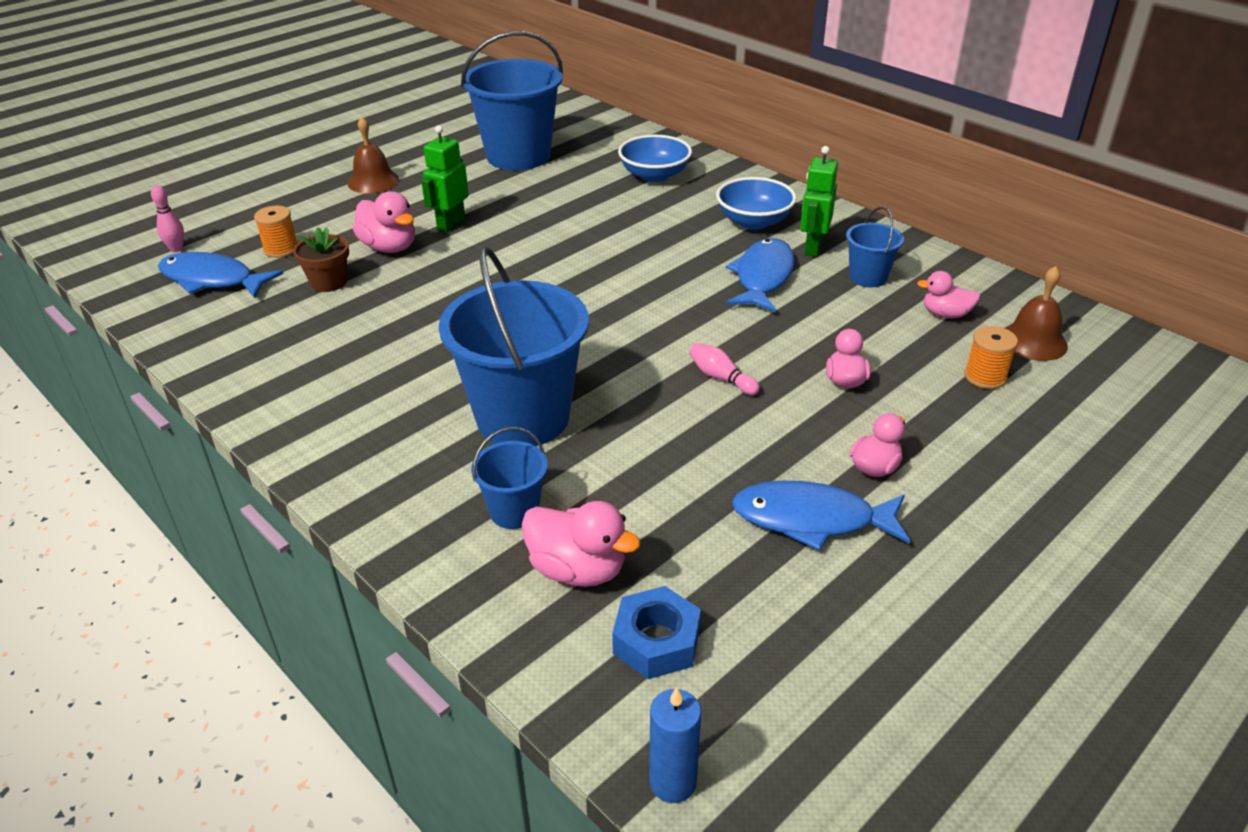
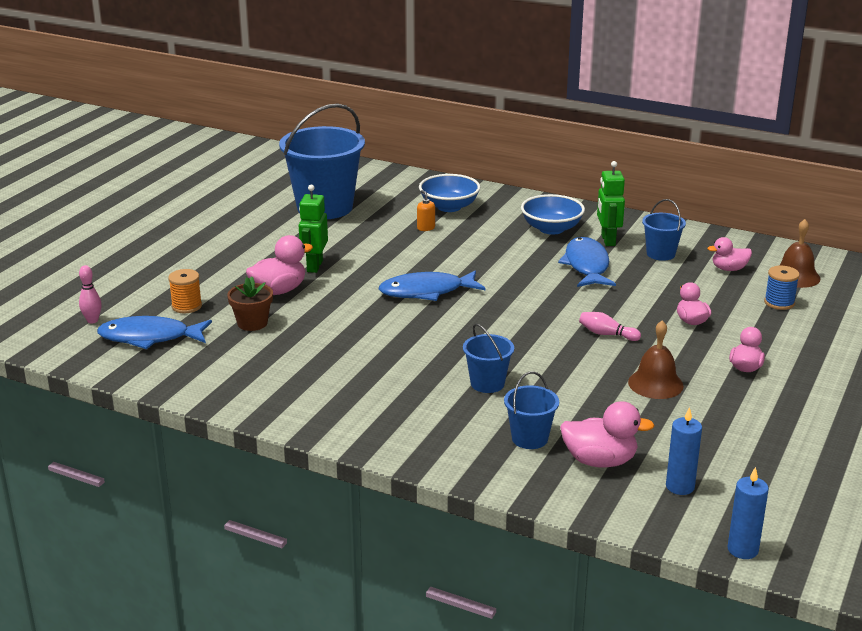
camera: 20 degrees left, 10 degrees down
(373, 181) = (217, 244): brown bell -> brown bell (655, 384)
(389, 247) = (279, 290): pink duck -> pink duck turned 60 degrees counterclockwise
(523, 417) = (487, 383): blue bucket -> blue bucket, size x0.47
(608, 197) = (426, 228): none -> orange soap dispenser
(656, 641) = (680, 486): blue nut -> blue candle
(811, 519) = (726, 404): blue fish -> blue fish (426, 292)
(985, 377) = (779, 303): orange spool -> blue spool

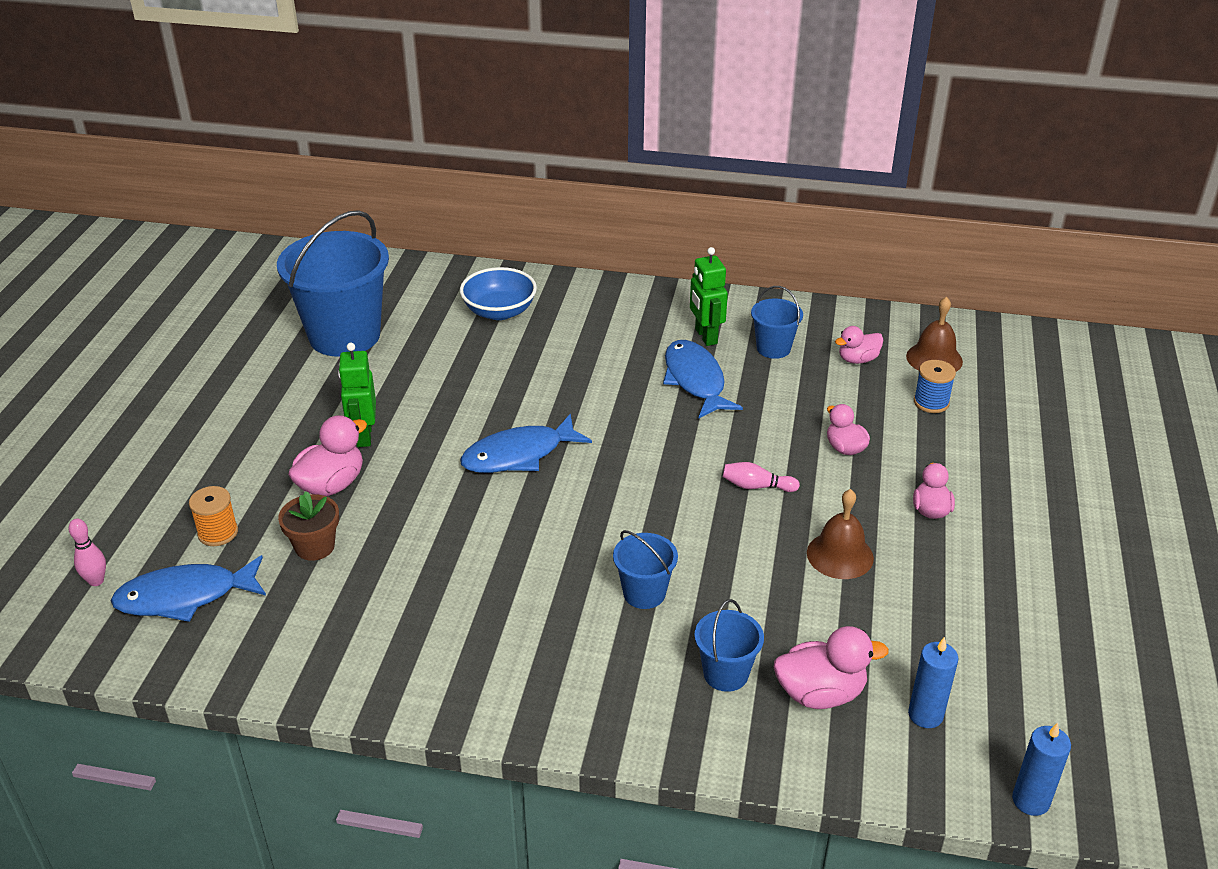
camera: 15 degrees left, 10 degrees up
(426, 228) = (482, 350): orange soap dispenser -> none
(551, 229) = (634, 328): blue bowl -> none

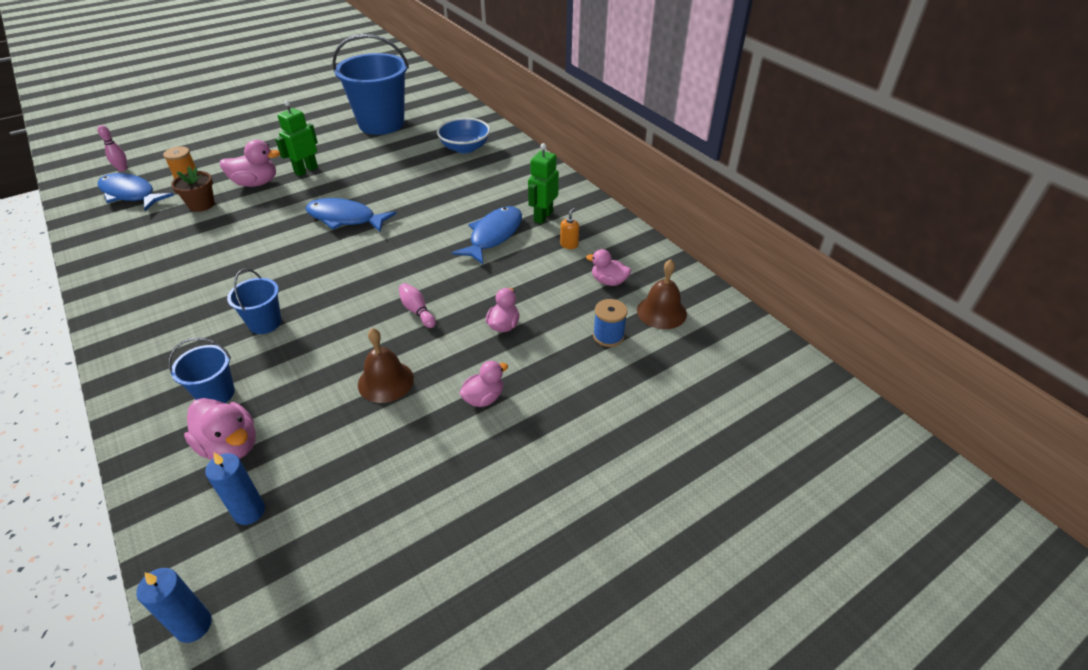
camera: 45 degrees right, 5 degrees up
(773, 348) = (569, 245): blue bucket -> orange soap dispenser

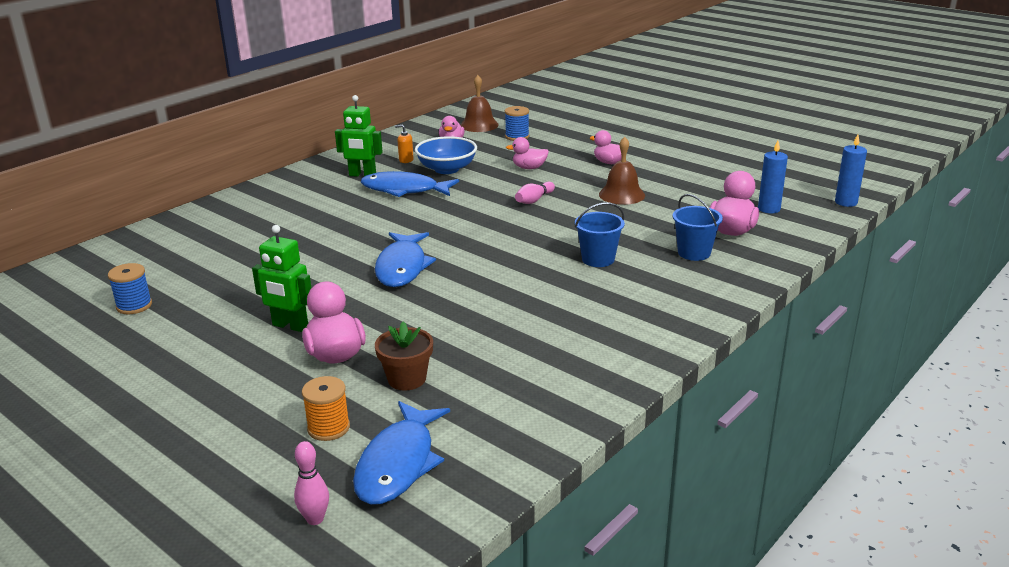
camera: 105 degrees left, 15 degrees down
(381, 124) = (134, 306): blue bucket -> blue spool
(465, 148) = (215, 234): blue bowl -> blue bowl (447, 169)

